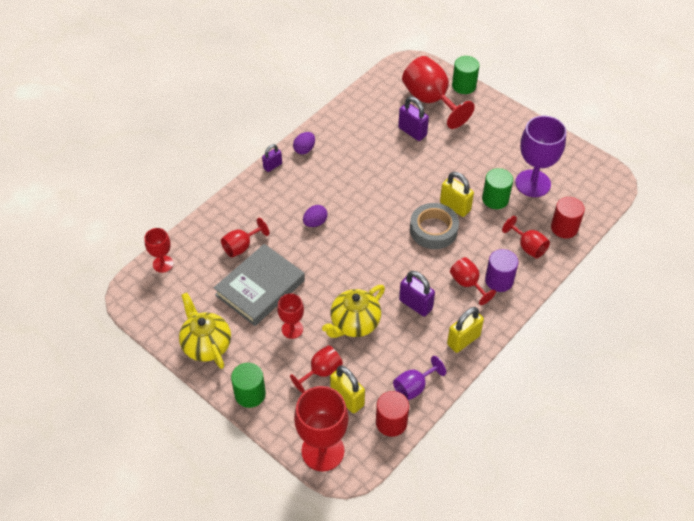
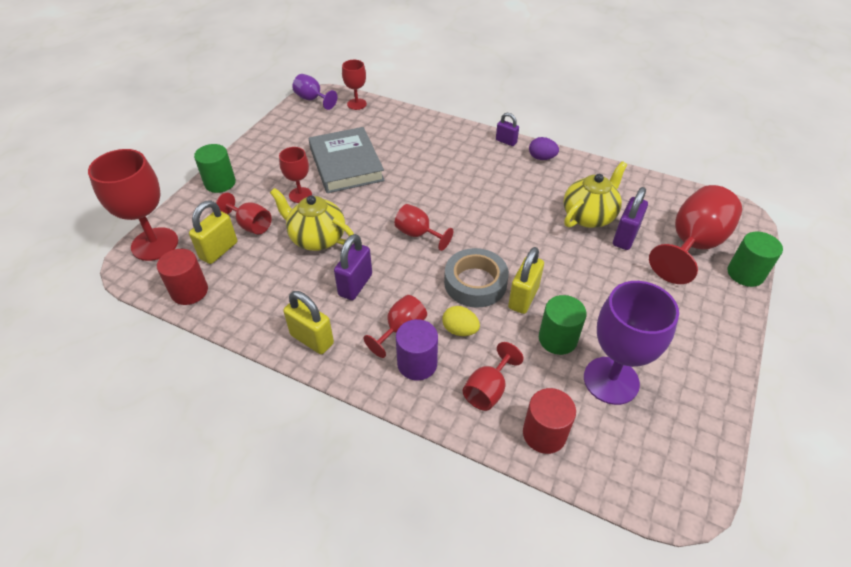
camera: 75 degrees right, 5 degrees down
(206, 345) = (272, 146): yellow teapot -> yellow teapot (589, 216)
(241, 247) = (392, 143): red goblet -> red goblet (418, 234)
(260, 288) = (346, 164): grey book -> grey book turned 45 degrees clockwise
(315, 222) = (444, 184): purple egg -> none
(414, 387) = (237, 303): purple goblet -> purple goblet (312, 99)
(475, 249) = (460, 330): none -> yellow egg

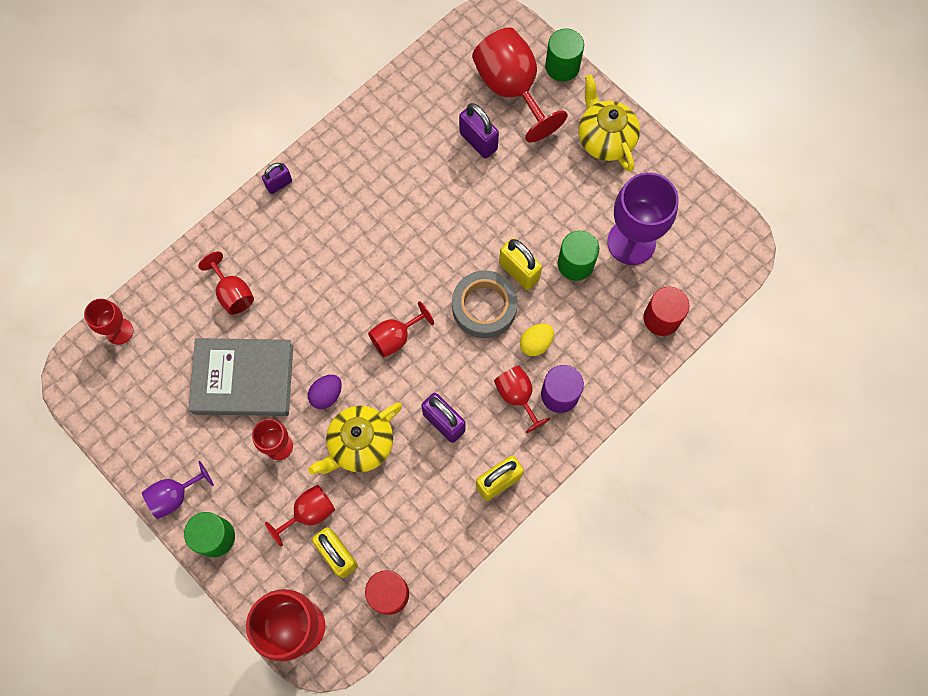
camera: 70 degrees left, 25 degrees up
(312, 99) = (80, 385): purple goblet -> purple goblet (175, 495)
(488, 390) = (607, 345): red goblet -> red goblet (233, 293)
(541, 158) = (325, 160): purple egg -> purple egg (326, 395)
(589, 216) = (436, 159): yellow teapot -> yellow teapot (605, 139)

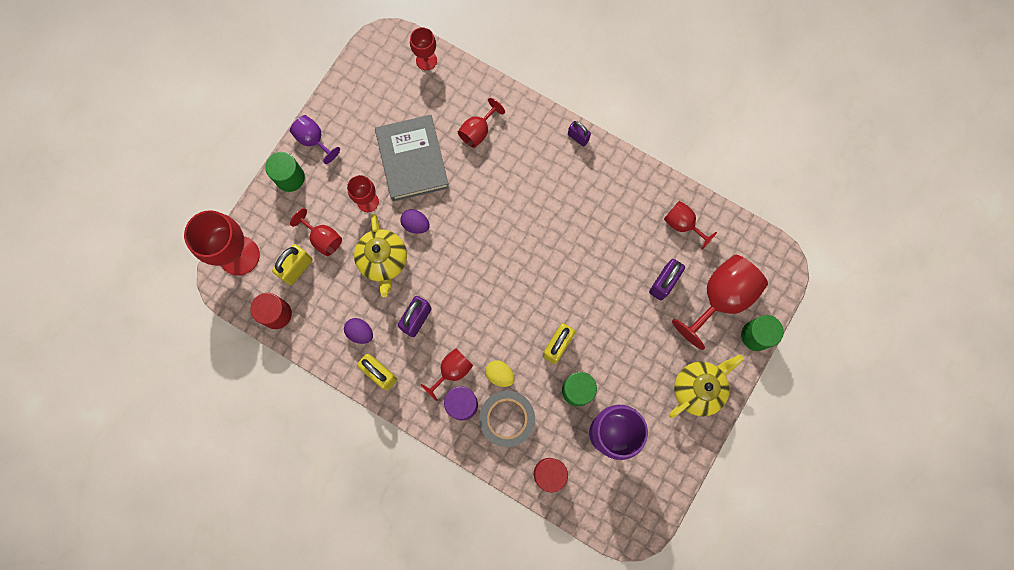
camera: 75 degrees right, 5 degrees up
(360, 444) = (383, 261): yellow teapot -> yellow teapot turned 135 degrees counterclockwise
(395, 337) = (475, 263): red goblet -> red goblet (682, 224)
(442, 494) = (360, 332): none -> purple egg
(484, 307) = (519, 325): grey tape -> grey tape (507, 419)

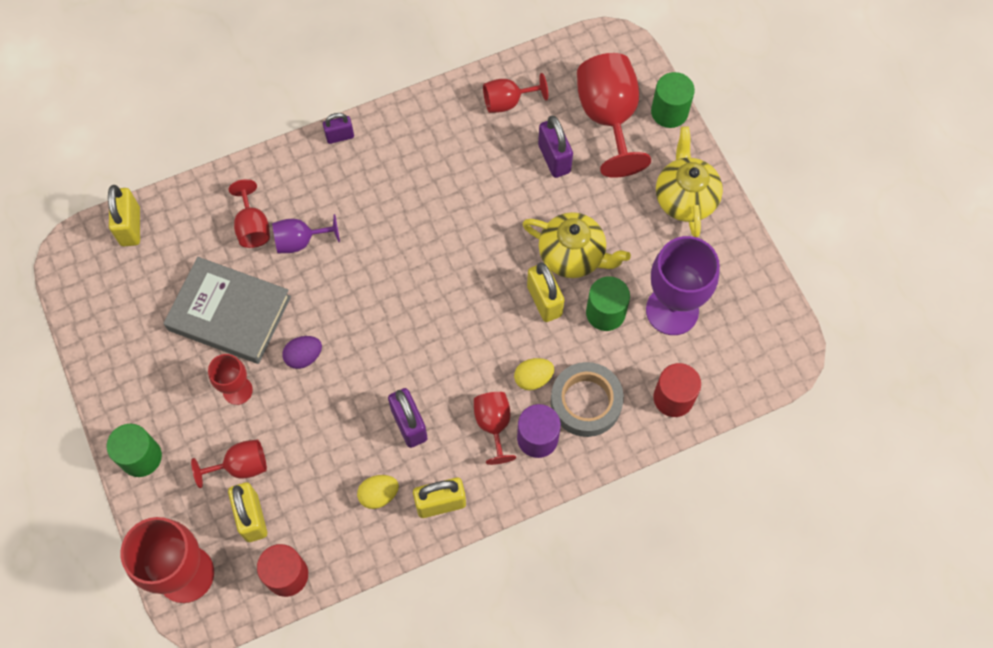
camera: 55 degrees left, 10 degrees down
(313, 140) = (119, 403): purple goblet -> purple goblet (300, 241)
(360, 332) = (379, 495): purple egg -> yellow egg
(383, 261) = (317, 417): yellow teapot -> yellow teapot (573, 255)
(426, 60) = (130, 226): red goblet -> yellow padlock

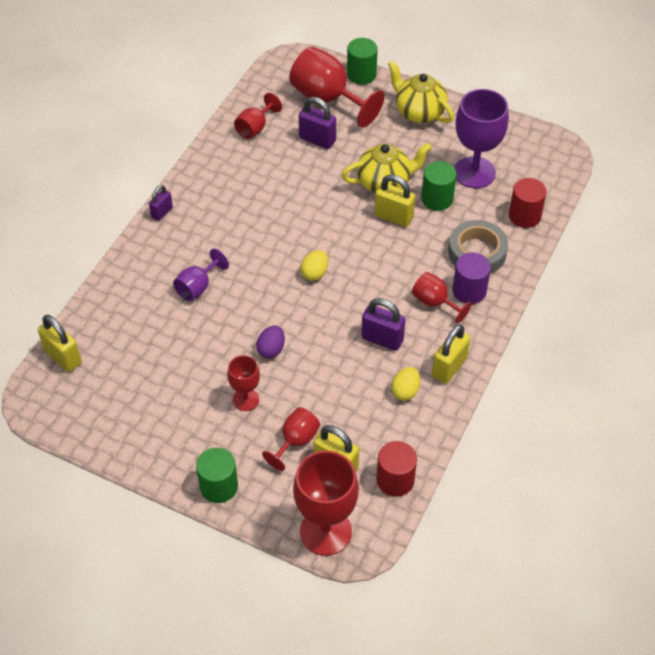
camera: 40 degrees left, 15 degrees down
(229, 313) = (192, 359): grey book -> none
(253, 227) = (155, 300): red goblet -> none
(533, 378) = (432, 261): yellow egg -> yellow egg (315, 273)

